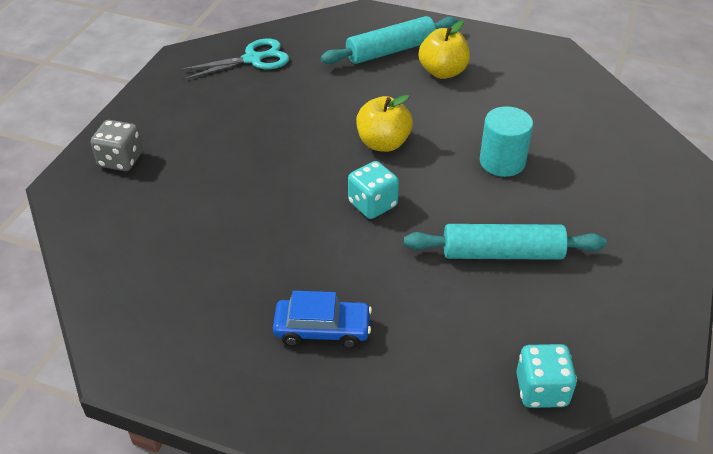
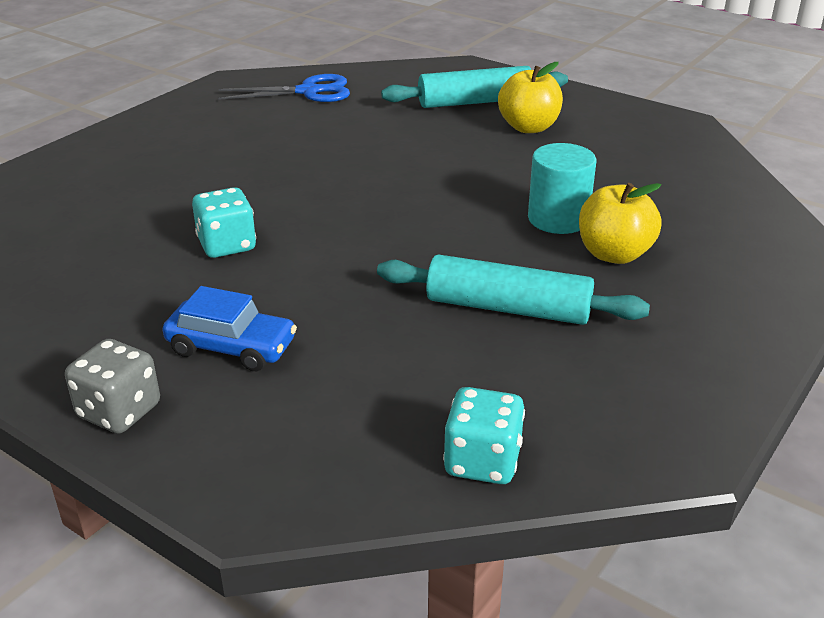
camera: 15 degrees right, 10 degrees down
(121, 160) = (104, 158): grey dice -> grey dice (119, 411)
(253, 59) = (309, 91): turquoise scissors -> blue scissors
(372, 204) = (368, 237): turquoise dice -> turquoise dice (227, 245)
(383, 143) = (416, 182): yellow apple -> yellow apple (614, 254)

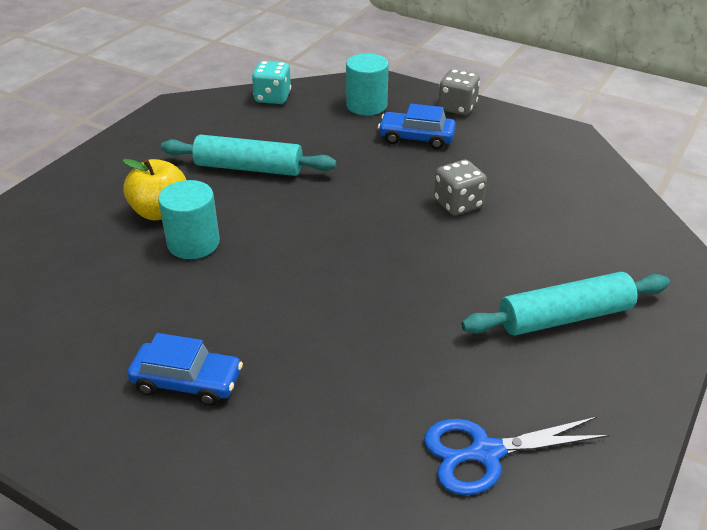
camera: 175 degrees right, 5 degrees up
(227, 245) = (458, 204): turquoise dice -> grey dice
(293, 427) = (366, 105): none -> turquoise cylinder
(475, 102) = (248, 440): turquoise rolling pin -> turquoise rolling pin (564, 317)
(528, 127) = (187, 382): yellow apple -> blue car

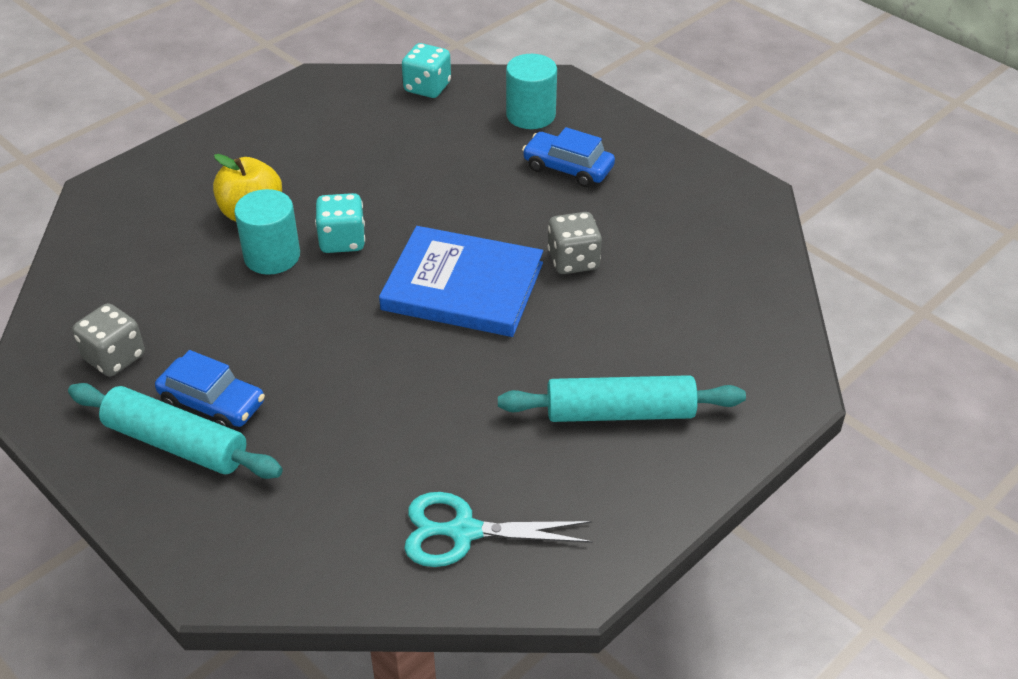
camera: 15 degrees right, 5 degrees up
(249, 168) = (364, 175): turquoise rolling pin -> turquoise rolling pin (176, 443)
(252, 220) = (342, 241): none -> turquoise dice
(376, 239) = (463, 286): none -> blue book
(457, 107) = (637, 135): grey dice -> grey dice (114, 357)
(485, 453) = (463, 532): blue scissors -> turquoise scissors

